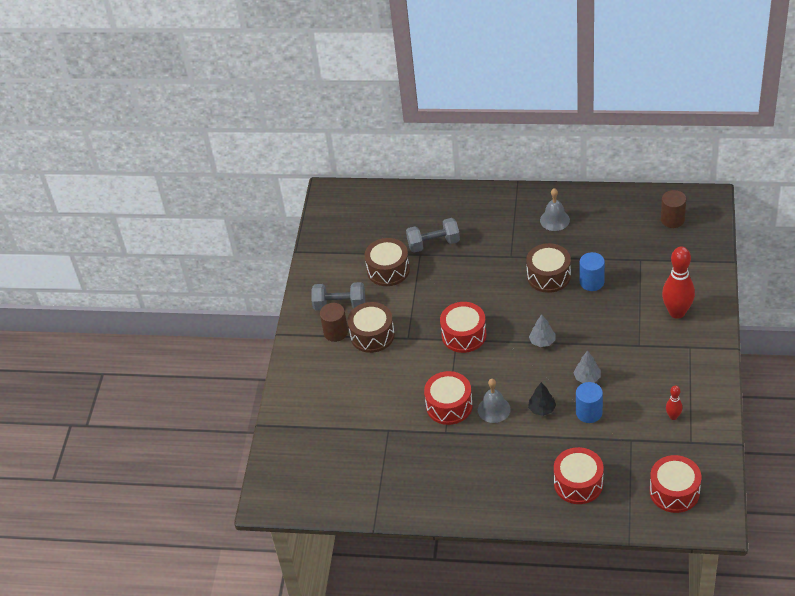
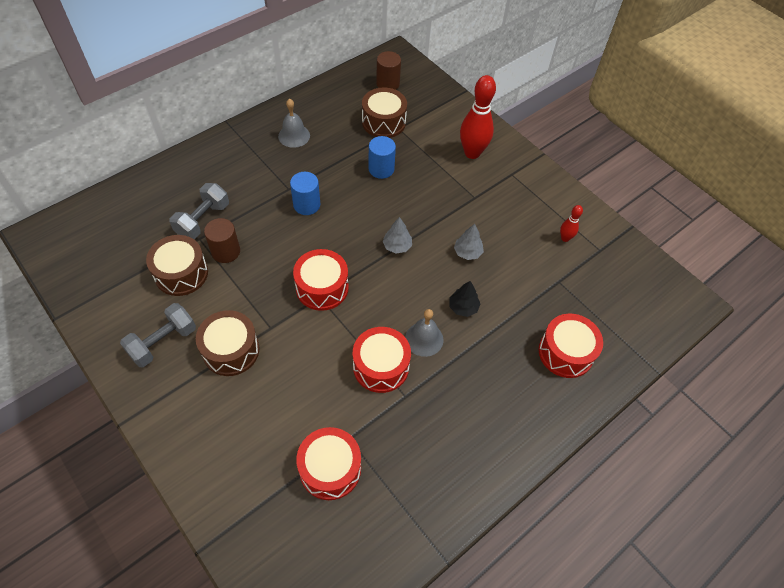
camera: 55 degrees left, 10 degrees up
(335, 332) = (187, 375): brown cylinder -> brown cylinder (226, 251)
(548, 276) = (340, 186): brown drum -> brown drum (383, 122)
(589, 412) = (502, 282): blue cylinder -> blue cylinder (306, 205)
(674, 491) = (637, 301): red drum -> red drum (330, 469)

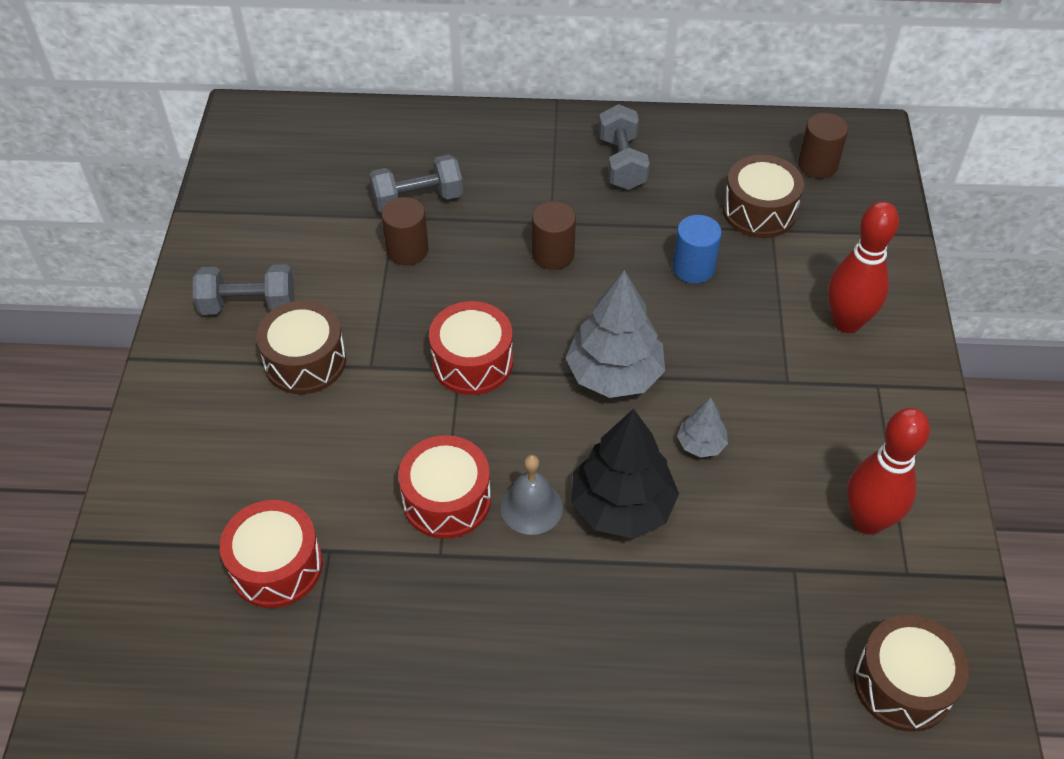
camera: 45 degrees right, 5 degrees down
(181, 273) = (338, 244): brown drum -> brown drum (903, 684)
(294, 136) = (622, 163): grey bell -> grey dumbbell
(306, 205) = (553, 254): blue cylinder -> brown cylinder
(397, 246) = (614, 374): grey tree -> grey tree, size x2.03
(463, 307) = (622, 506): black tree -> black tree, size x2.03
(565, 238) = (867, 521): red bowling pin -> red bowling pin, size x2.04
(565, 352) = (703, 664): red drum -> none

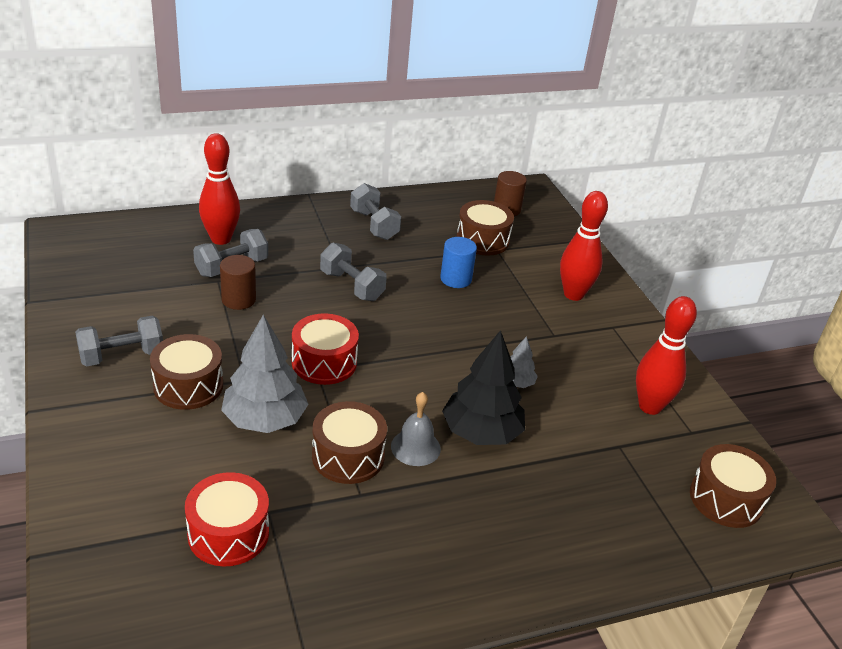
camera: 25 degrees left, 15 degrees down
(420, 155) = (221, 239): none -> red bowling pin
(446, 500) = (348, 456): red drum -> brown drum
(553, 254) = (352, 286): brown cylinder -> grey dumbbell
(614, 374) = (434, 352): grey tree -> grey tree (265, 419)

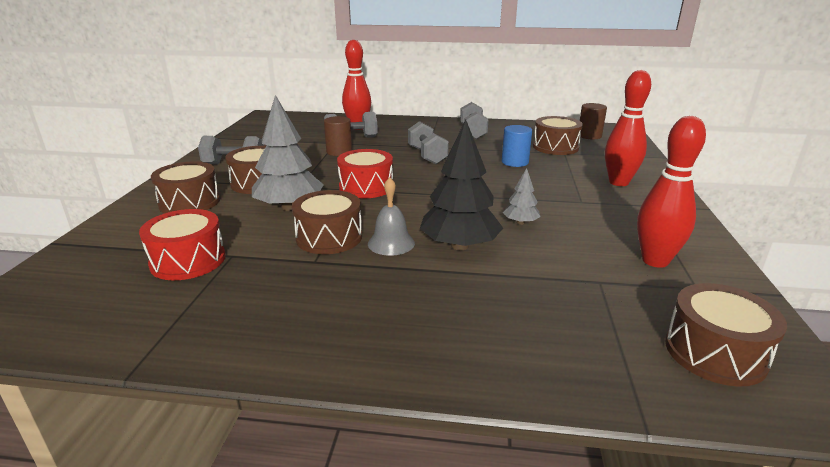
camera: 30 degrees right, 10 degrees down
(135, 442) = (189, 202): none -> brown drum

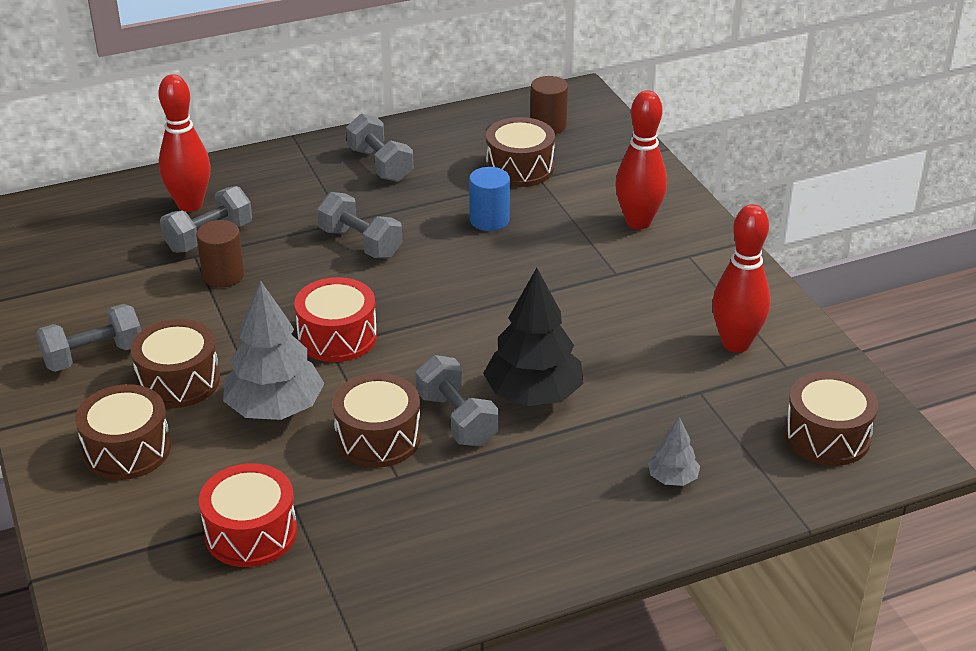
camera: 30 degrees left, 10 degrees up
(391, 243) = (456, 419): grey bell -> grey dumbbell
(520, 222) = (572, 334): grey tree -> grey tree (672, 478)

